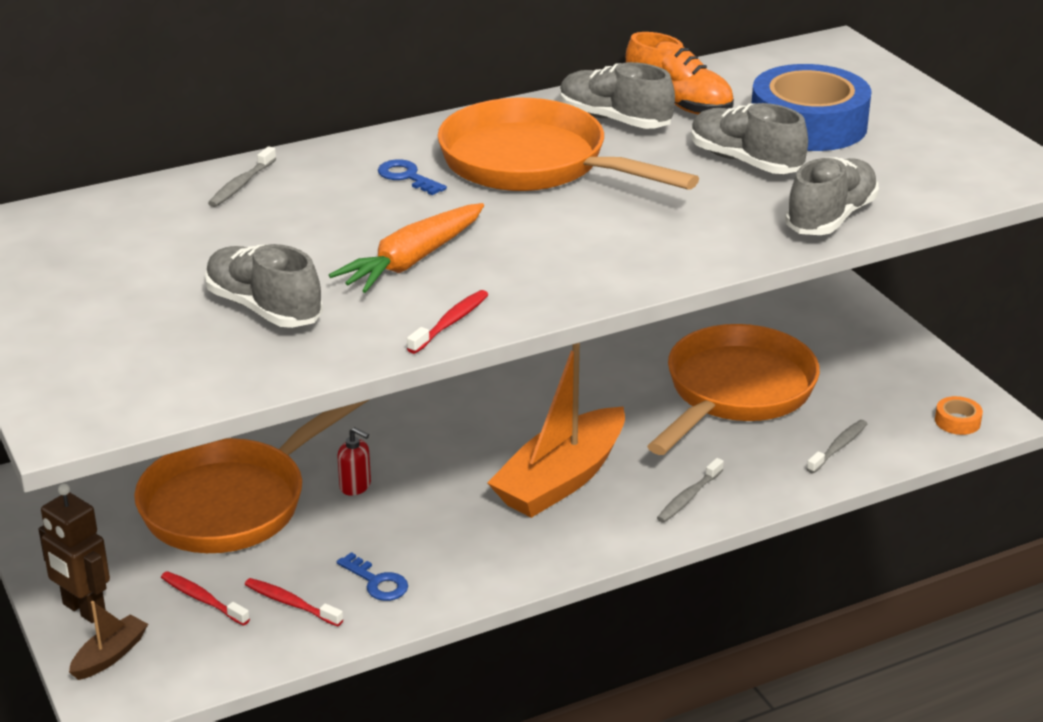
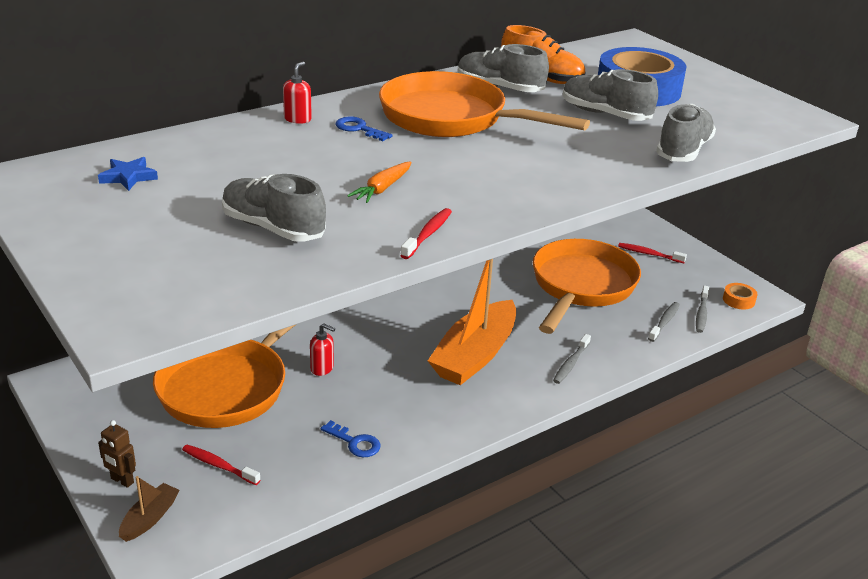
camera: 10 degrees left, 0 degrees up
(83, 610) = (122, 481): brown robot -> brown robot, size x0.62
(106, 236) = (128, 177): none -> blue star
(241, 184) = (230, 137): grey toothbrush -> grey toothbrush (701, 314)
(291, 603) = (290, 464): red toothbrush -> red toothbrush (649, 254)
(332, 161) = (298, 119): none -> red soap dispenser
(412, 261) = (382, 189): orange carrot -> orange carrot, size x0.61

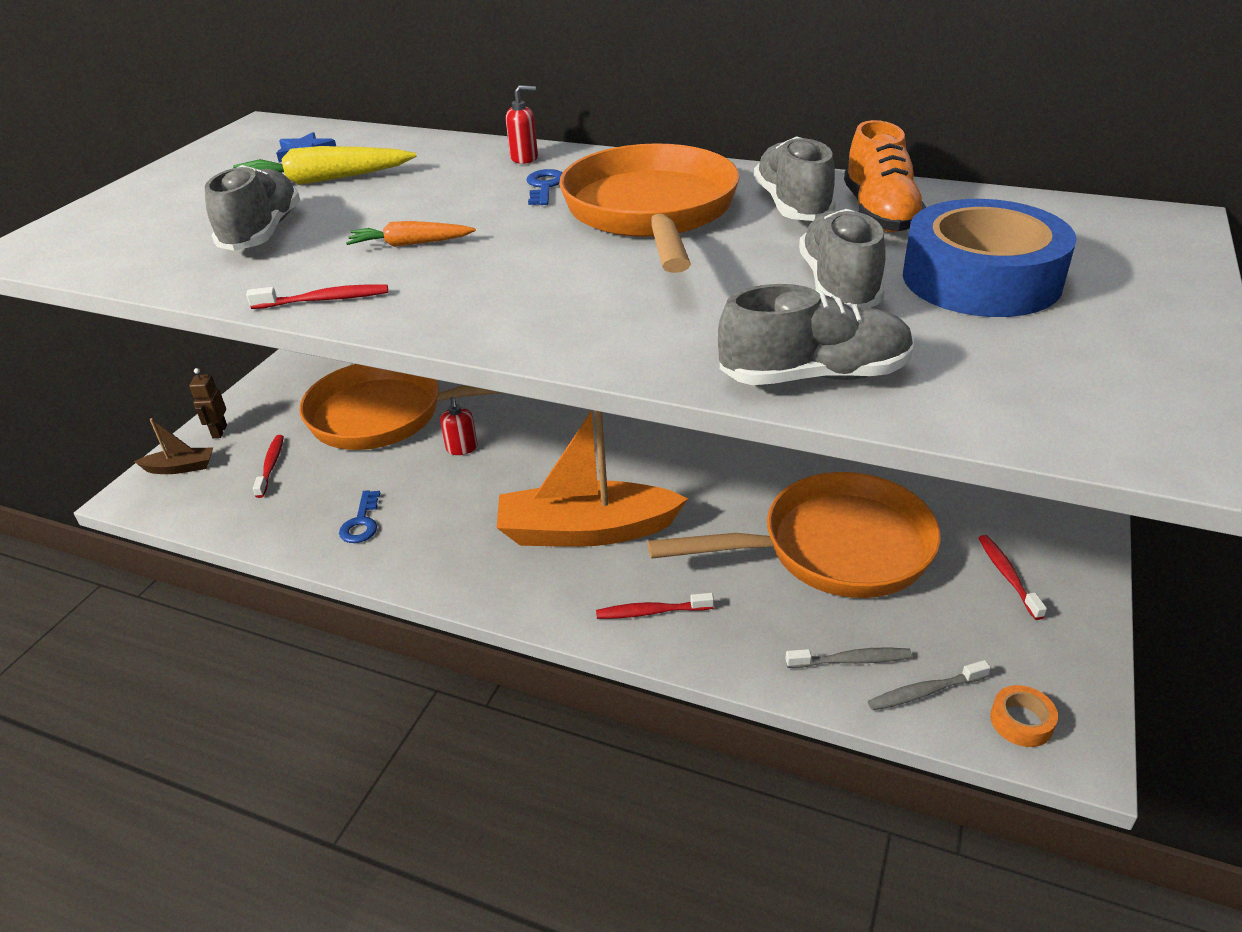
camera: 60 degrees right, 5 degrees up
(206, 186) = (322, 180): none -> yellow carrot
(571, 364) = (651, 612): grey toothbrush -> red toothbrush

